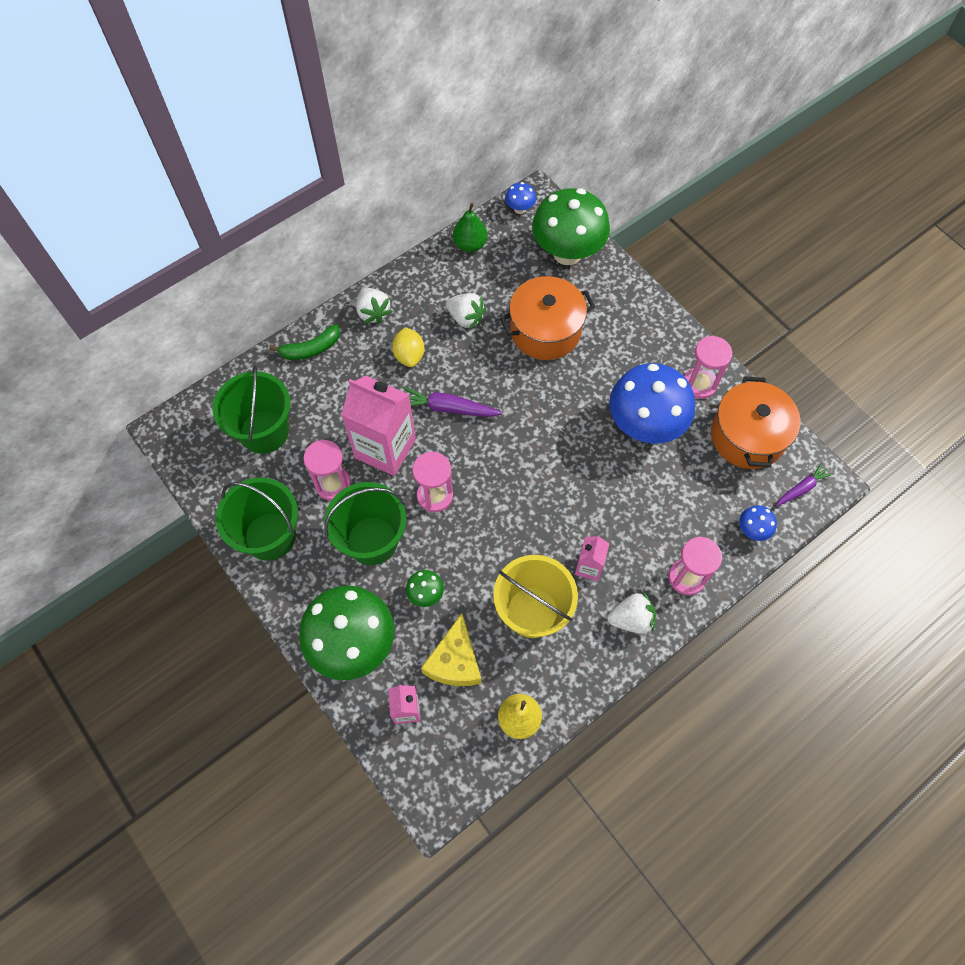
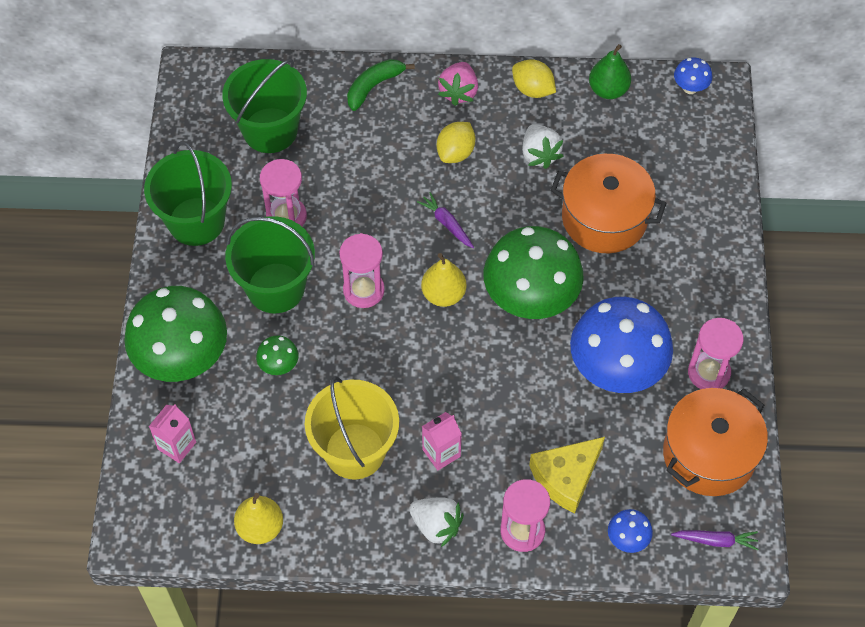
camera: 40 degrees right, 5 degrees down
(311, 349) = (374, 86): green banana -> green banana turned 120 degrees clockwise
(373, 313) = (458, 92): white strawberry -> pink strawberry
(385, 448) = (358, 218): pink carton -> none
(421, 277) = (532, 89): none -> yellow lemon
(448, 408) = (446, 223): purple carrot -> purple carrot, size x0.65
(455, 661) = (251, 439): yellow cheese -> yellow cheese (566, 477)
(490, 458) = (443, 294): none -> yellow pear
(567, 253) = (697, 160): green mushroom -> green mushroom (530, 300)

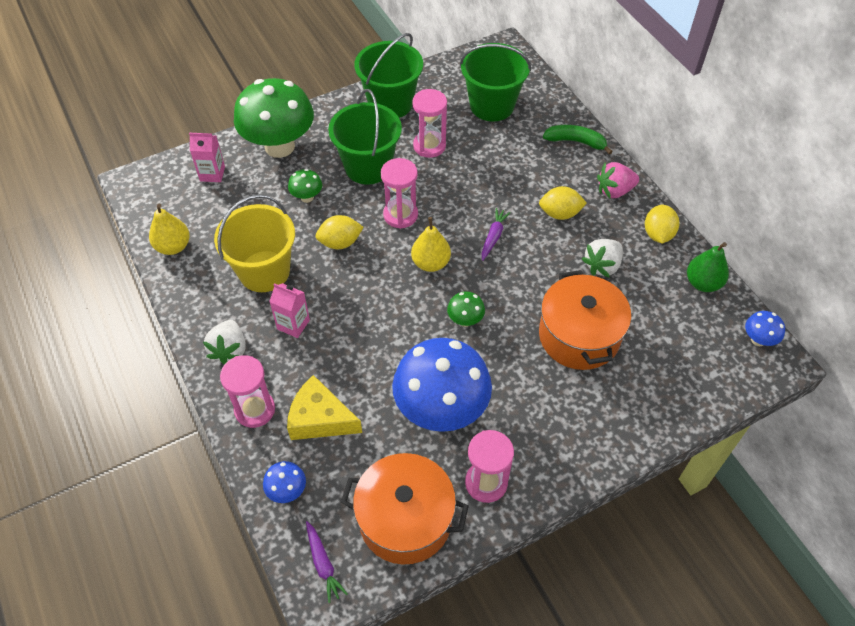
camera: 60 degrees right, 5 degrees down
(363, 363) = (340, 242): none -> yellow lemon
(530, 300) = (465, 320): green mushroom -> green mushroom, size x0.42

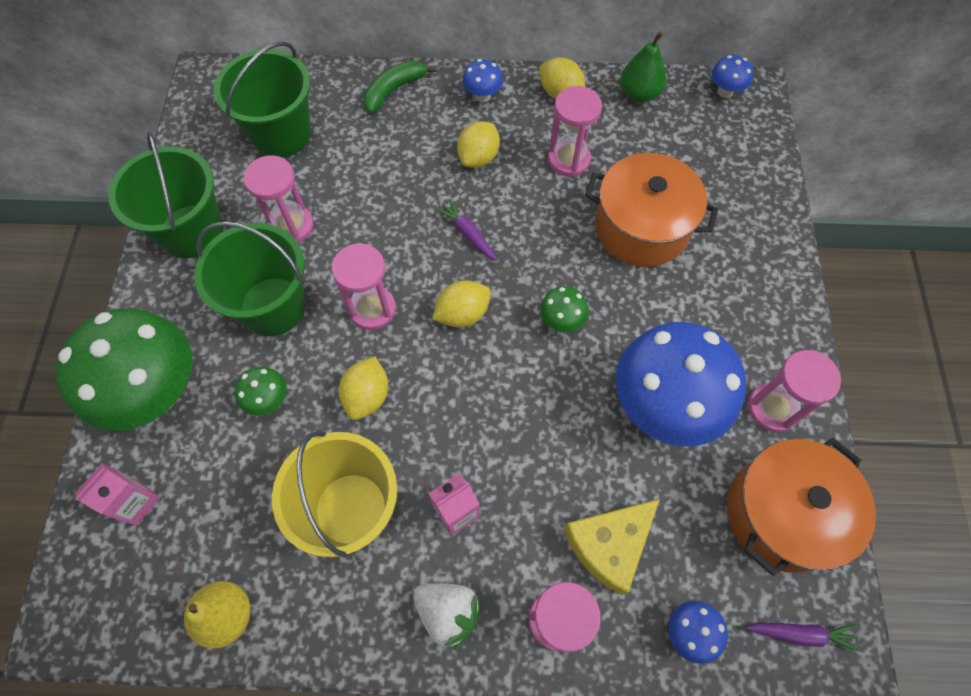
camera: 60 degrees left, 10 degrees up
(431, 263) = (463, 314): yellow pear -> yellow lemon
(602, 266) = (568, 159): white strawberry -> pink hourglass
(614, 191) = (482, 96): pink strawberry -> blue mushroom

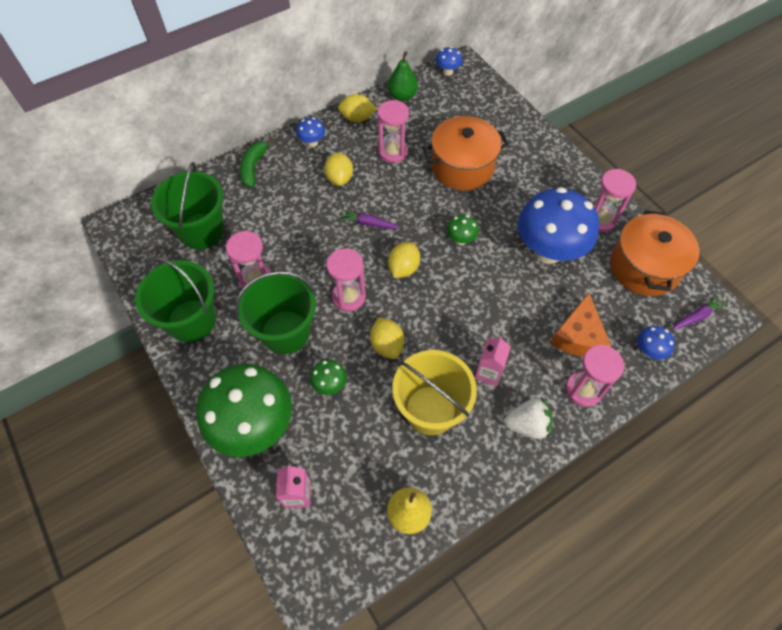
camera: 35 degrees left, 5 degrees down
(609, 545) = (578, 336): yellow cheese -> orange cheese

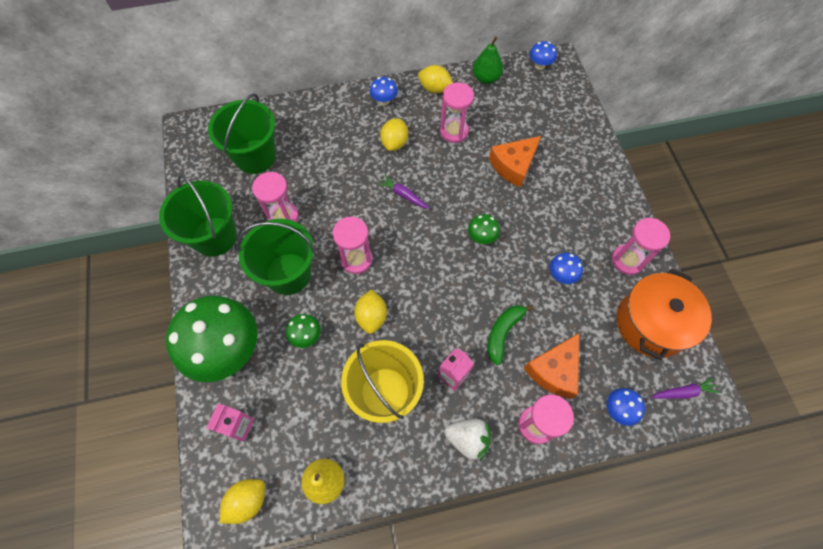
camera: 20 degrees right, 5 degrees up
(254, 167) = (323, 110): green banana -> green banana (503, 333)
(403, 268) = (417, 248): yellow lemon -> yellow lemon (248, 501)
(462, 167) = (513, 165): orange pot -> orange cheese
(548, 251) = (561, 275): blue mushroom -> blue mushroom, size x0.42

